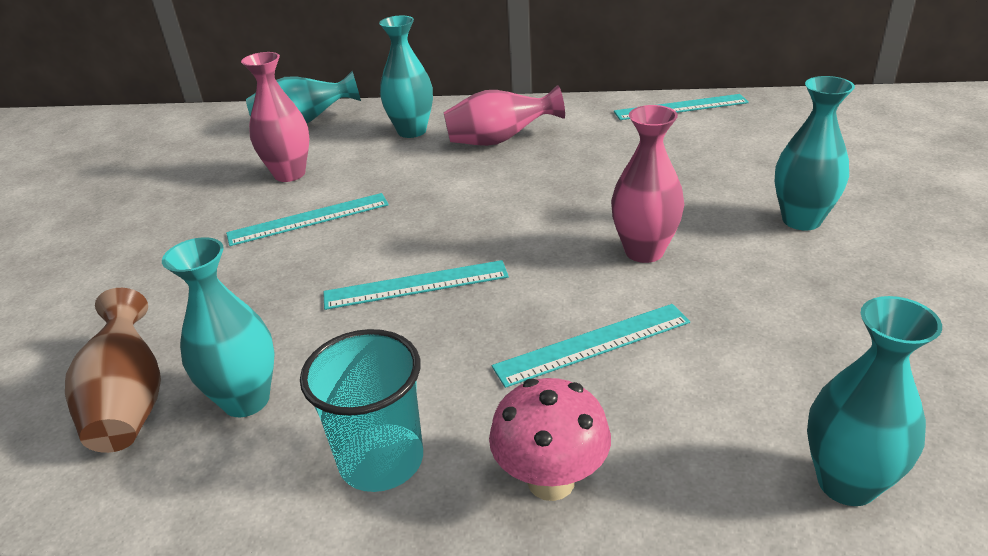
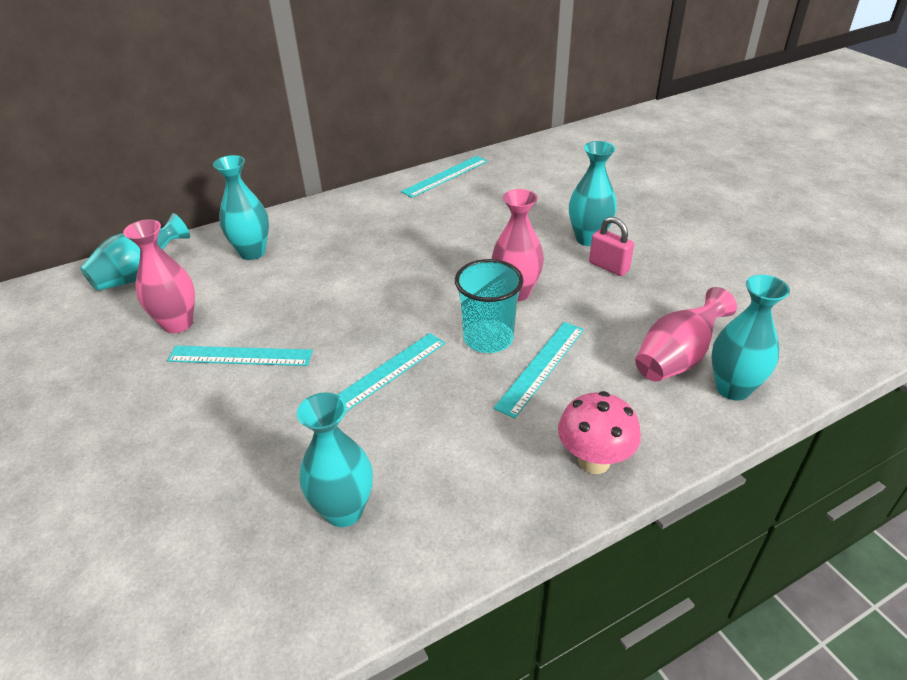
camera: 35 degrees left, 5 degrees up
(129, 402) = (248, 559): brown vase -> none
(309, 219) = (240, 356): turquoise ruler -> turquoise ruler turned 60 degrees clockwise
(381, 460) = (483, 501): turquoise cup -> turquoise cup (488, 338)
(499, 141) = (336, 240): pink vase -> pink vase (677, 358)
(799, 261) = (609, 267): none -> pink padlock

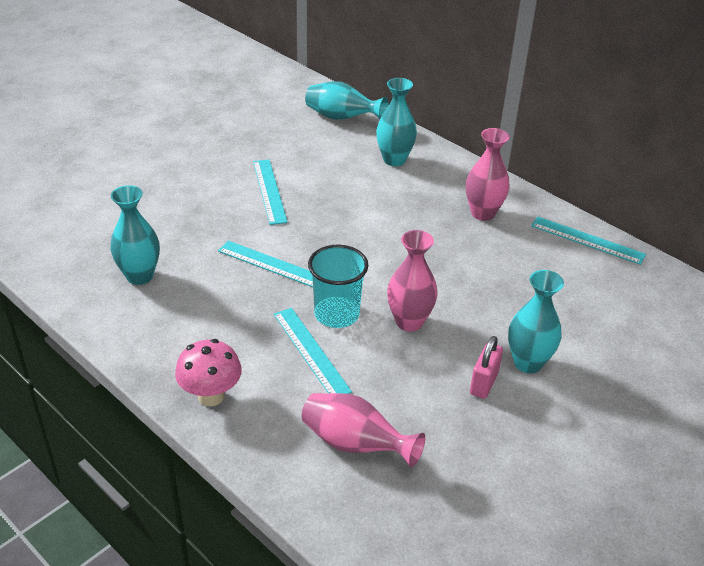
camera: 70 degrees right, 0 degrees up
(178, 324) = (293, 153): pink vase -> pink vase (483, 213)
(541, 367) = (311, 352): turquoise ruler -> turquoise ruler turned 45 degrees clockwise
(732, 388) = (325, 488): turquoise vase -> none

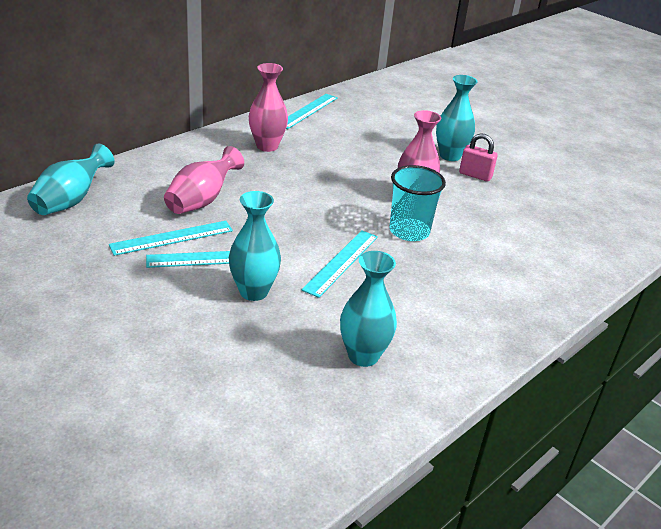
camera: 90 degrees left, 5 degrees down
(211, 396) = (527, 305): pink mushroom -> none
(311, 352) = (459, 248): turquoise ruler -> turquoise ruler (172, 238)
(355, 444) = (553, 235): pink vase -> pink vase (202, 200)
(394, 160) = (169, 178): turquoise vase -> turquoise vase (253, 292)

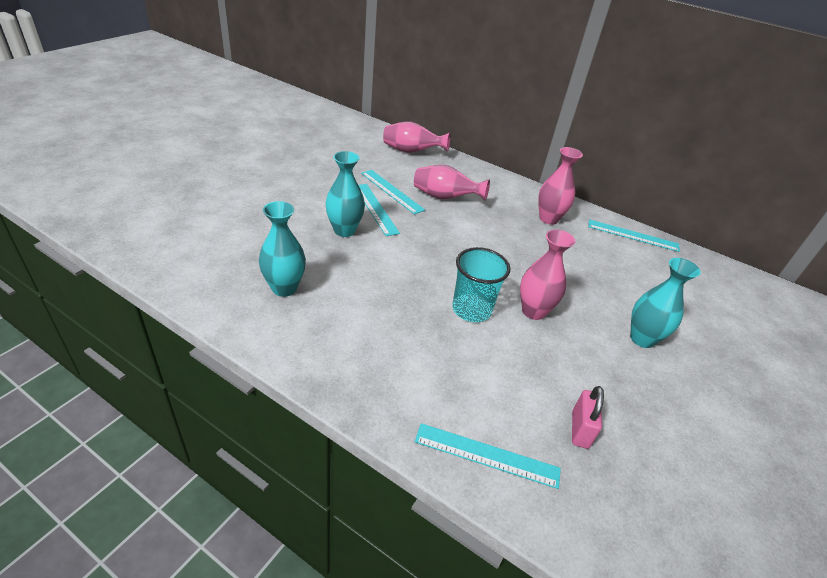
camera: 75 degrees right, 5 degrees up
(71, 201) = (411, 151): turquoise vase -> pink vase
(341, 262) = (401, 270): turquoise ruler -> turquoise ruler (487, 455)
(475, 175) = (617, 361): pink padlock -> pink padlock (580, 430)

